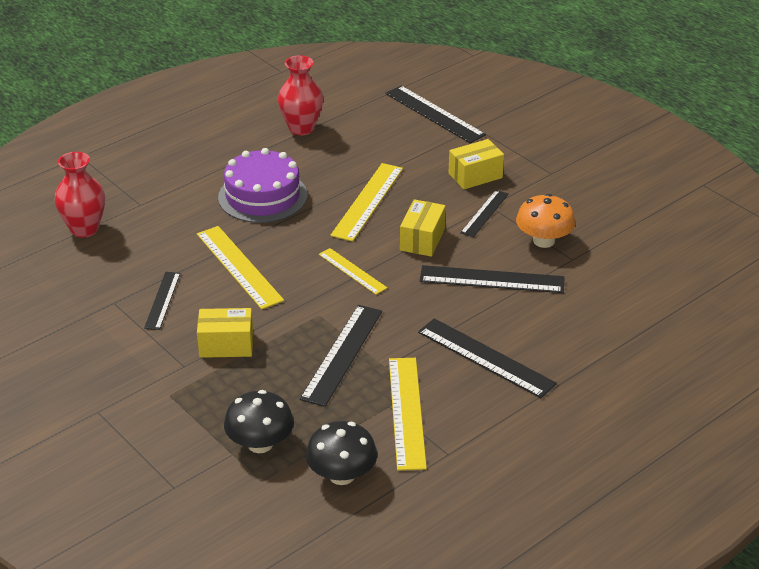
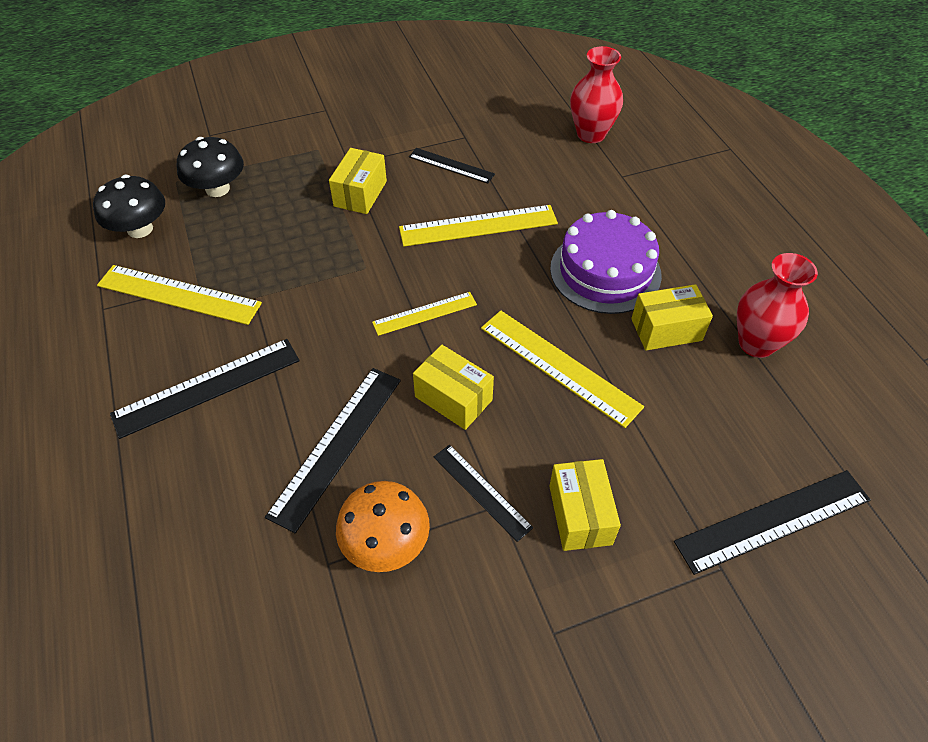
camera: 110 degrees right, 15 degrees up
(308, 163) = (666, 329): none -> yellow box
(342, 354) = (294, 269): black ruler -> none

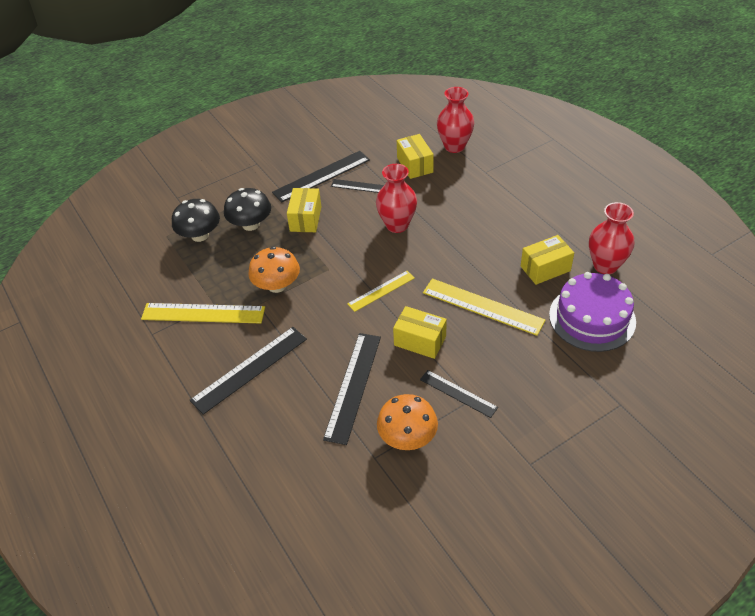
camera: 10 degrees left, 5 degrees down
(140, 229) = (154, 274): black mushroom -> black mushroom (250, 224)
(289, 276) = (277, 285): none -> orange mushroom
(478, 225) = (397, 225): yellow ruler -> red vase
(580, 514) = (525, 393): yellow box -> yellow box (415, 165)
(605, 271) = (494, 239): purple cake -> purple cake (592, 318)
(773, 521) = (644, 370): black ruler -> black ruler (321, 176)

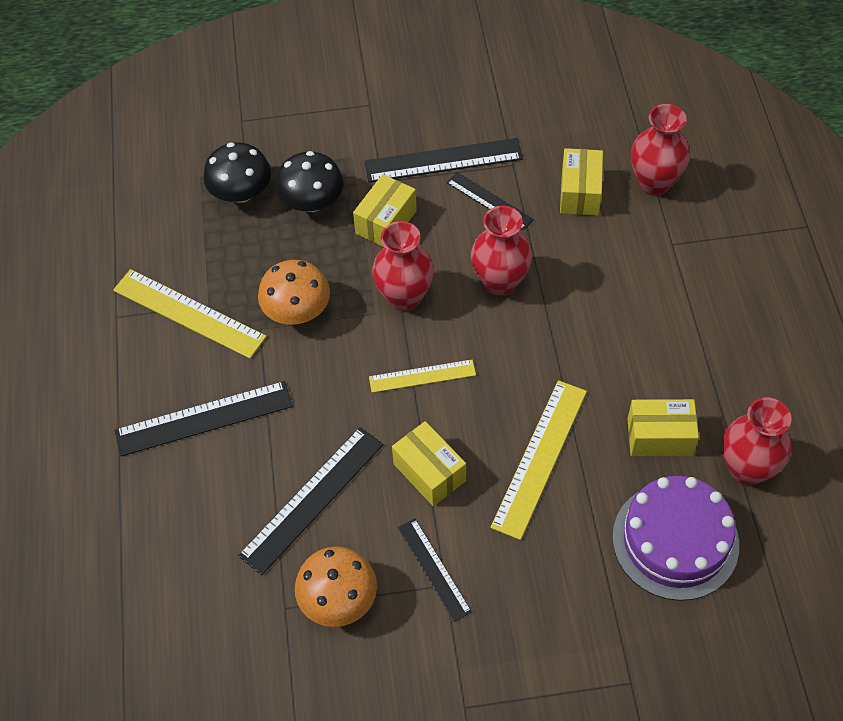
camera: 25 degrees right, 10 degrees up
(342, 253) = (404, 297): none -> red vase
(482, 306) = (539, 458): yellow ruler -> yellow ruler turned 60 degrees clockwise

